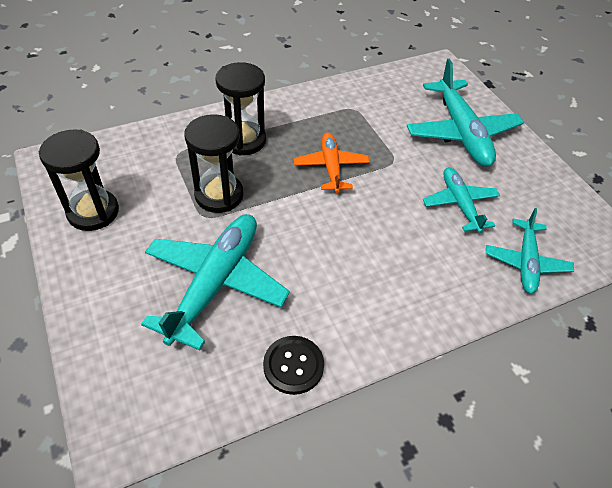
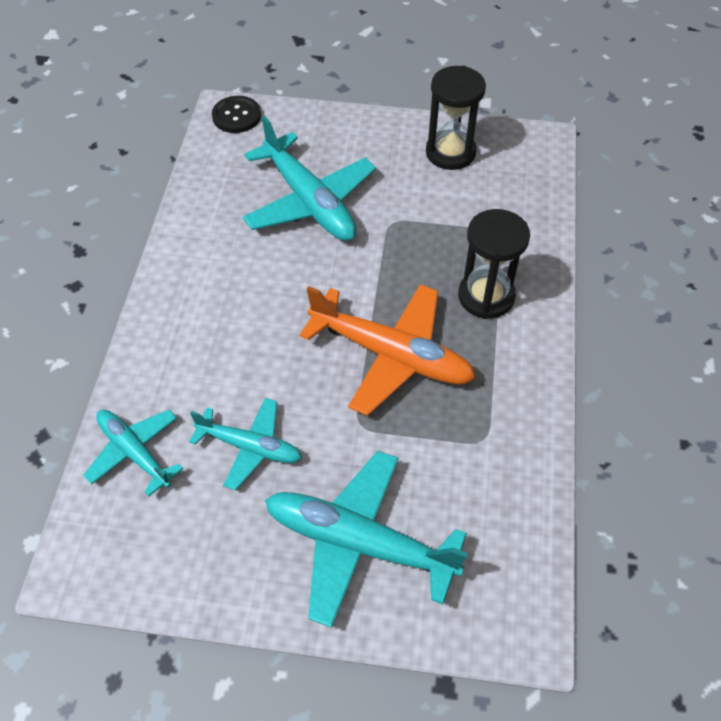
camera: 125 degrees right, 5 degrees up
(219, 195) = (413, 243): black hourglass -> none
(293, 365) = (196, 216): black button -> black button (236, 116)
(331, 167) = (391, 355): orange plane -> orange plane, size x1.67

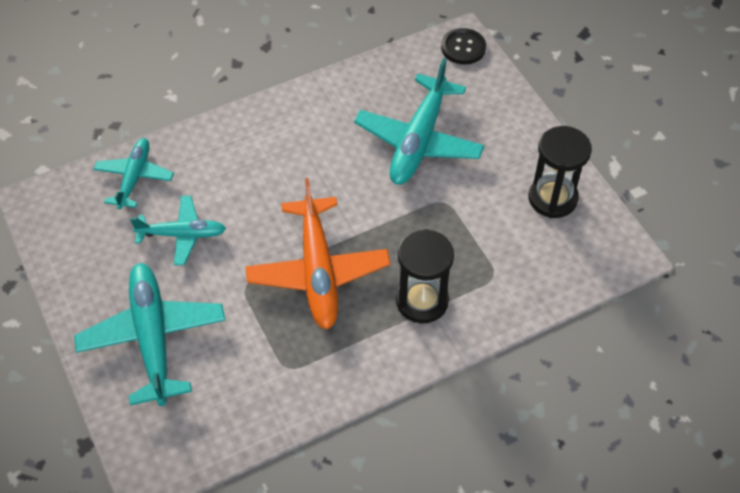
camera: 55 degrees right, 0 degrees up
(250, 447) = (182, 234): turquoise plane -> turquoise plane turned 75 degrees counterclockwise

